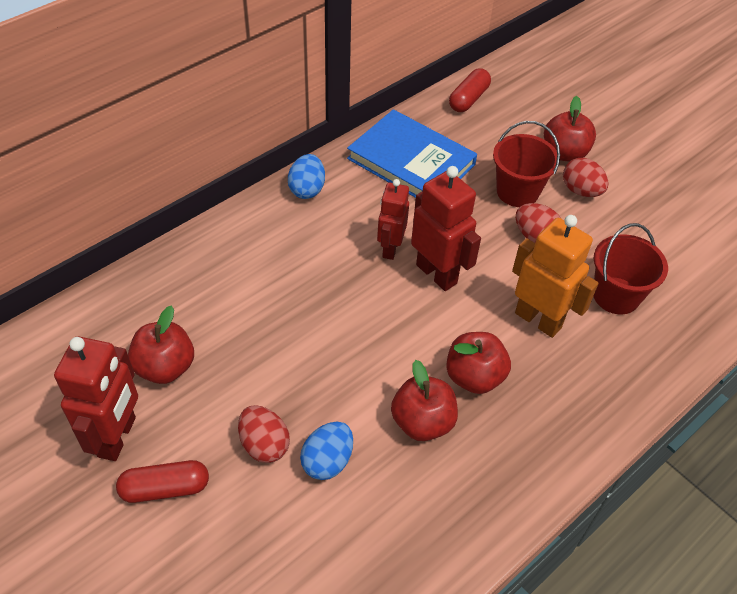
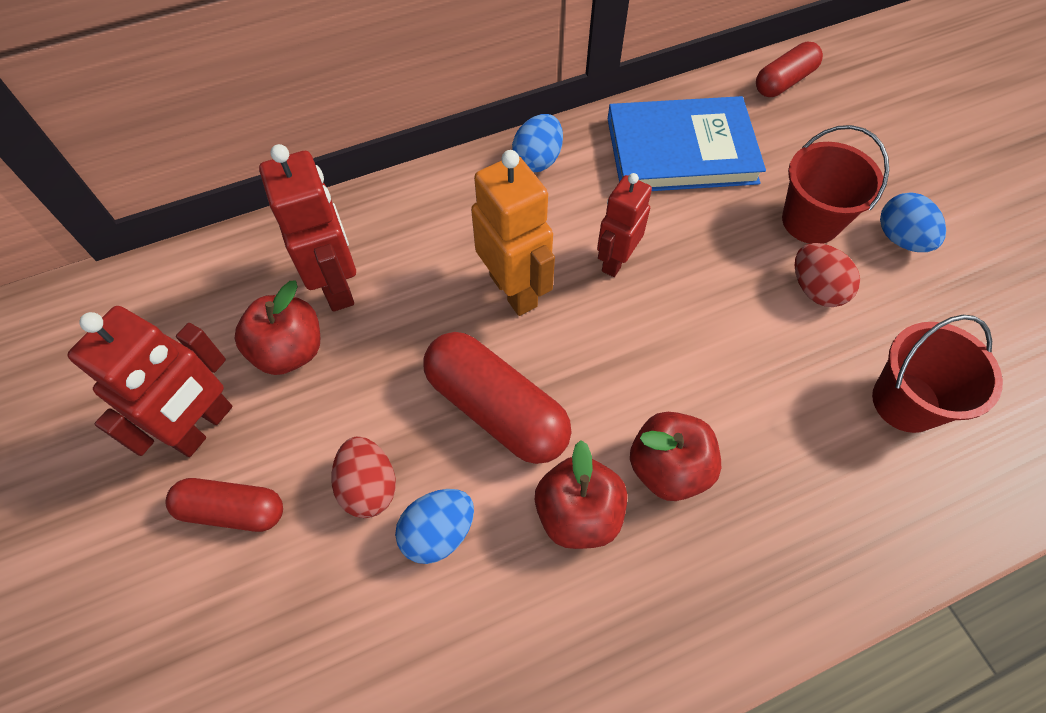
camera: 20 degrees right, 10 degrees up
(339, 369) = (496, 409): none -> red capsule
(411, 162) = (681, 150): blue book -> blue book turned 60 degrees counterclockwise
(437, 274) = (665, 310): red robot -> red robot (337, 286)
(538, 320) = (783, 409): orange robot -> orange robot (514, 290)
(564, 153) = (893, 181): red apple -> none
(581, 191) = (900, 239): red egg -> blue egg

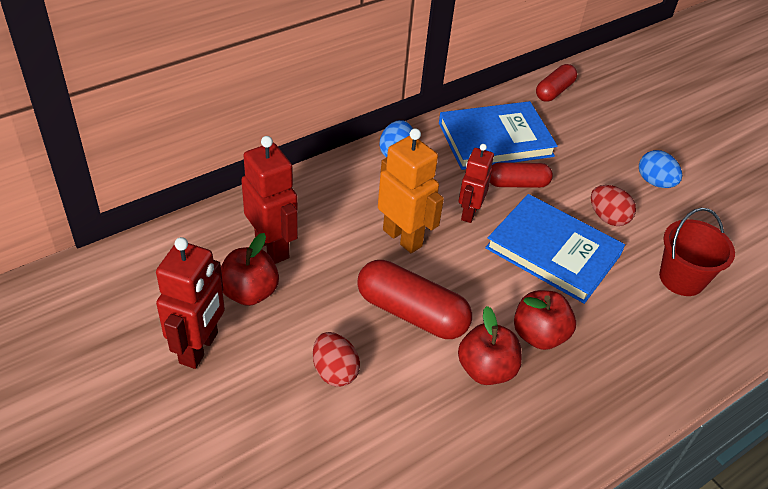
camera: 15 degrees left, 15 degrees down
(232, 510) = (238, 398): red capsule -> red capsule (517, 184)
(438, 532) = (393, 393): blue egg -> none
(721, 335) = (553, 251): none -> blue book
(810, 221) = (594, 176): red bucket -> none

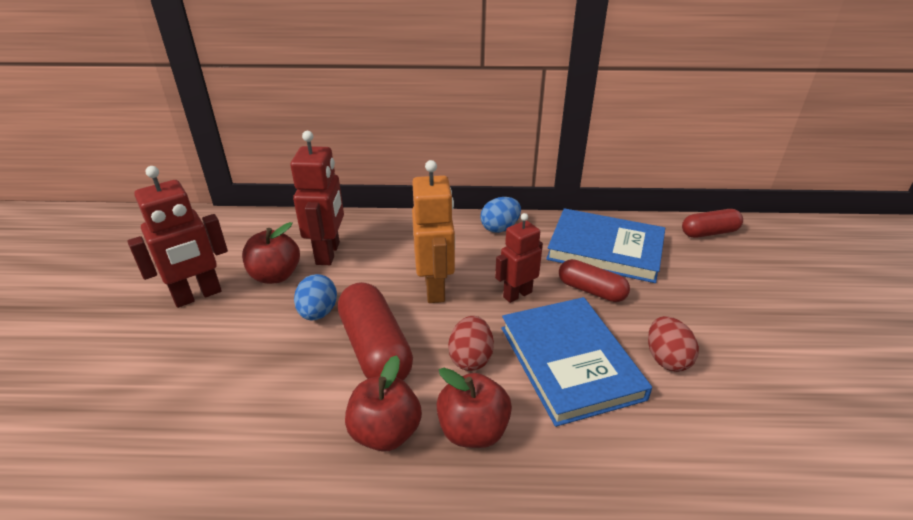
camera: 40 degrees right, 10 degrees down
(334, 371) = (262, 361): red egg -> red egg (470, 358)
(655, 182) = (762, 350): blue egg -> blue egg (318, 313)
(681, 278) = (709, 463): red bucket -> none

